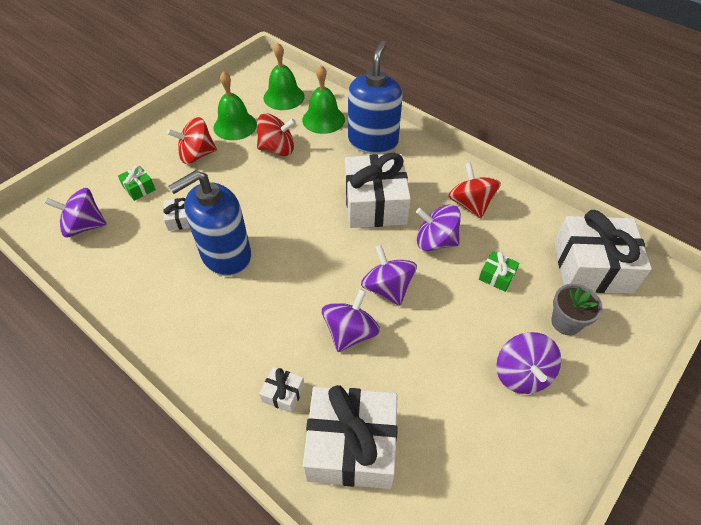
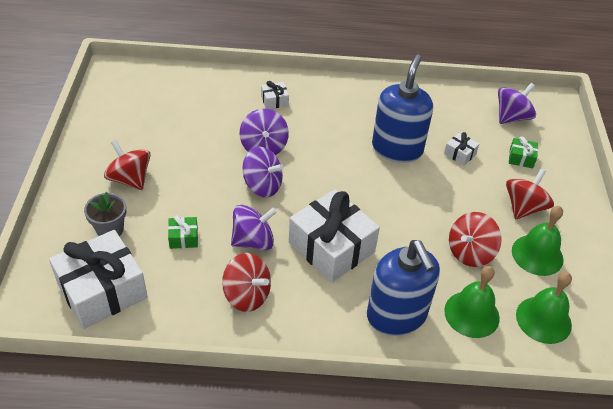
camera: 140 degrees right, 5 degrees down
(351, 445) = (215, 98): white gift -> none
(522, 374) = (130, 179): purple spinning top -> red spinning top

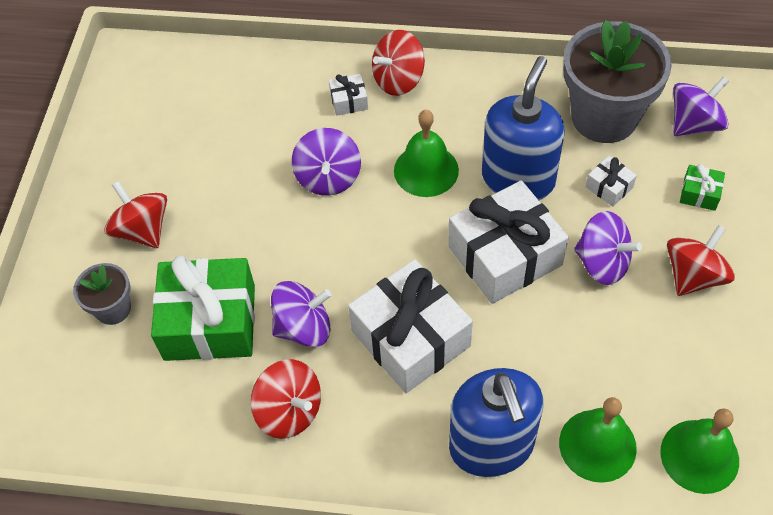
camera: 10 degrees right, 10 degrees up
(102, 290) = (99, 401): white gift -> white gift (505, 255)
(183, 238) = (210, 322): green gift -> green gift, size x2.34
(262, 186) = (322, 240): purple spinning top -> purple spinning top (602, 263)
(451, 112) = (604, 117): none -> grey flower pot
(470, 252) = (606, 348): red spinning top -> red spinning top (398, 80)
(537, 255) = (703, 353): green bell -> green bell (426, 170)

